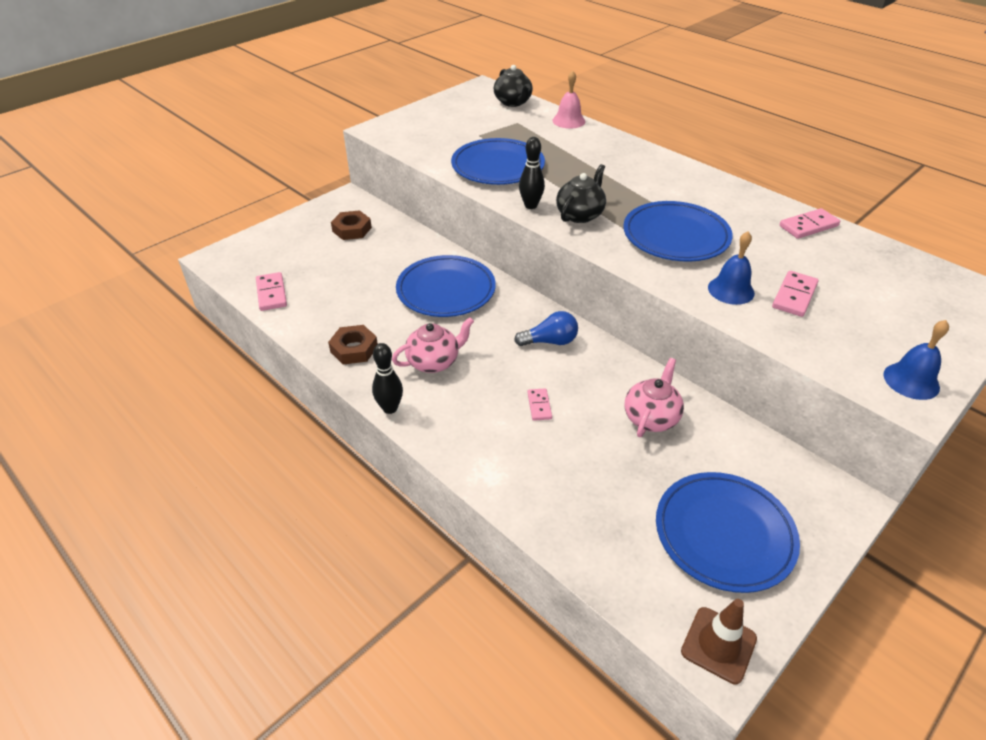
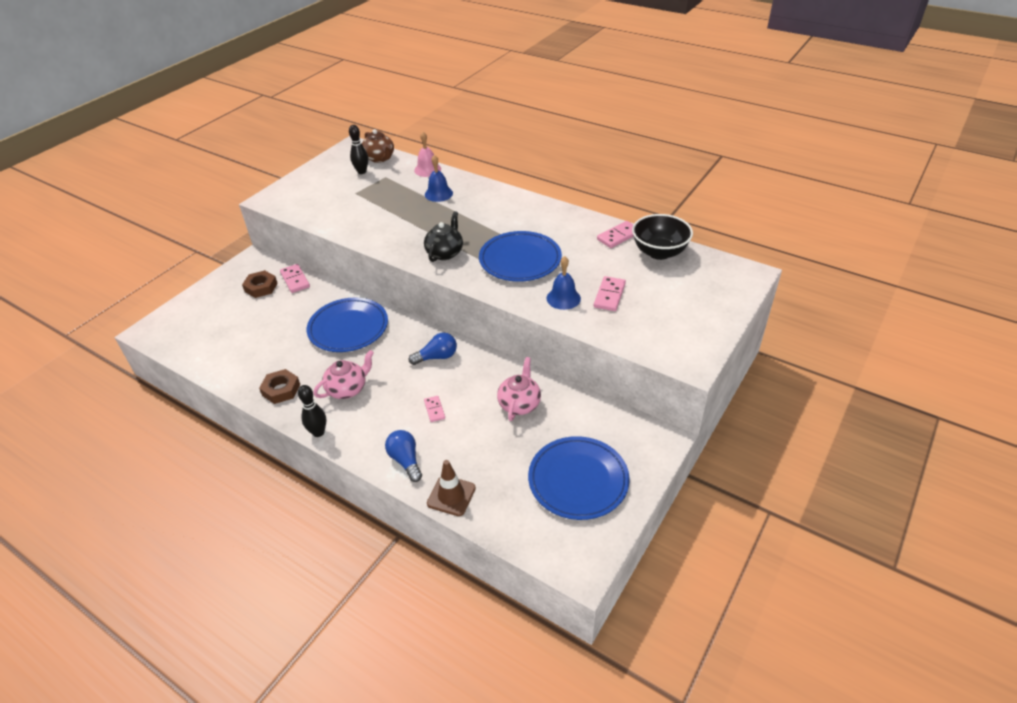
camera: 10 degrees left, 0 degrees up
(271, 293) = (203, 354): pink domino -> pink domino (295, 280)
(494, 464) = (406, 460): none -> blue light bulb
(498, 166) = (374, 219): blue plate -> none
(513, 102) = (380, 158): black teapot -> brown teapot
(531, 205) = (405, 251): black bowling pin -> black bowling pin (362, 172)
(718, 645) = (579, 557): brown traffic cone -> brown traffic cone (451, 495)
(864, 253) = (659, 252): none -> black bowl
(911, 381) = (691, 347): blue bell -> blue bell (438, 194)

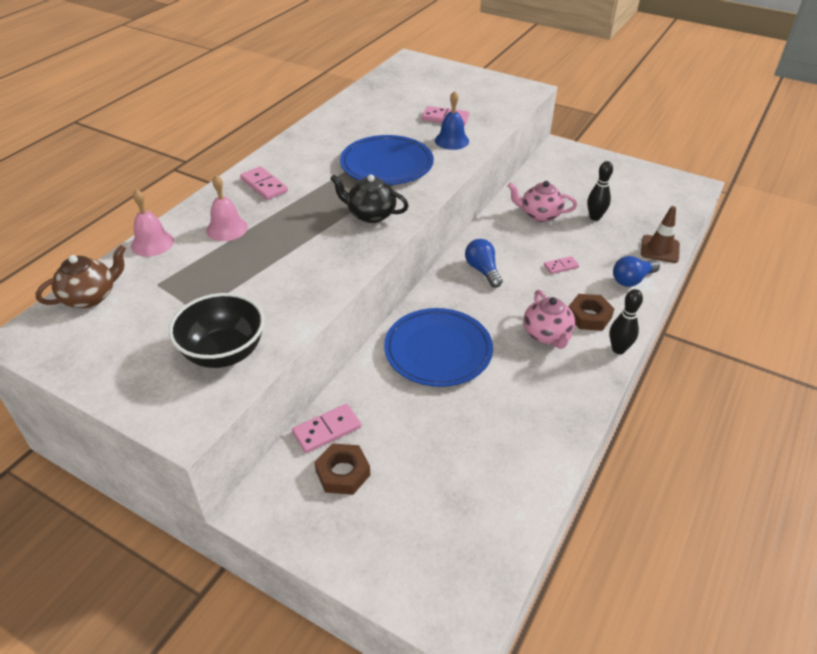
camera: 95 degrees left, 0 degrees up
(281, 389) = (561, 397): brown nut -> brown nut (589, 316)
(348, 389) = (547, 335): pink teapot -> pink teapot turned 150 degrees counterclockwise
(362, 172) = (129, 312): black bowling pin -> black bowling pin (595, 217)
(438, 194) = (227, 228): blue bell -> pink bell
(578, 480) = (615, 185): blue plate -> none
(618, 236) = (348, 110): pink domino -> pink domino (264, 185)
(659, 252) = (377, 93): black bowl -> black bowl (224, 353)

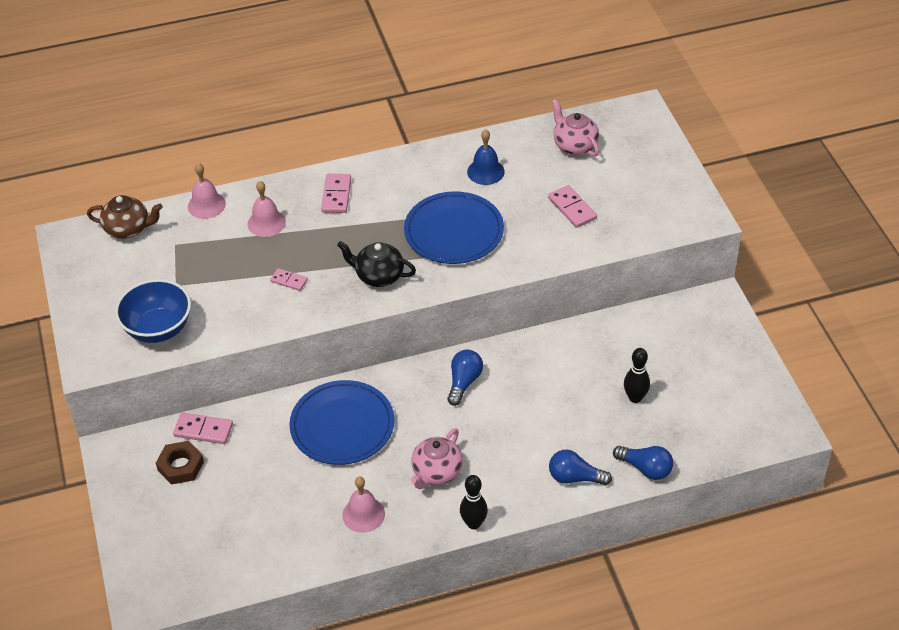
camera: 45 degrees right, 5 degrees up
(224, 353) = (158, 329): black bowl -> blue bowl
(370, 214) = (378, 276): black teapot -> black teapot turned 45 degrees counterclockwise
(451, 140) = (542, 238): blue bell -> blue bell (485, 171)
(539, 215) = (587, 361): pink teapot -> pink teapot (574, 145)
(540, 398) = (363, 514): none -> pink bell
(561, 266) = (533, 423): pink domino -> pink domino (289, 281)
(589, 316) = (491, 481): brown nut -> none
(660, 249) = (645, 468): brown traffic cone -> blue light bulb

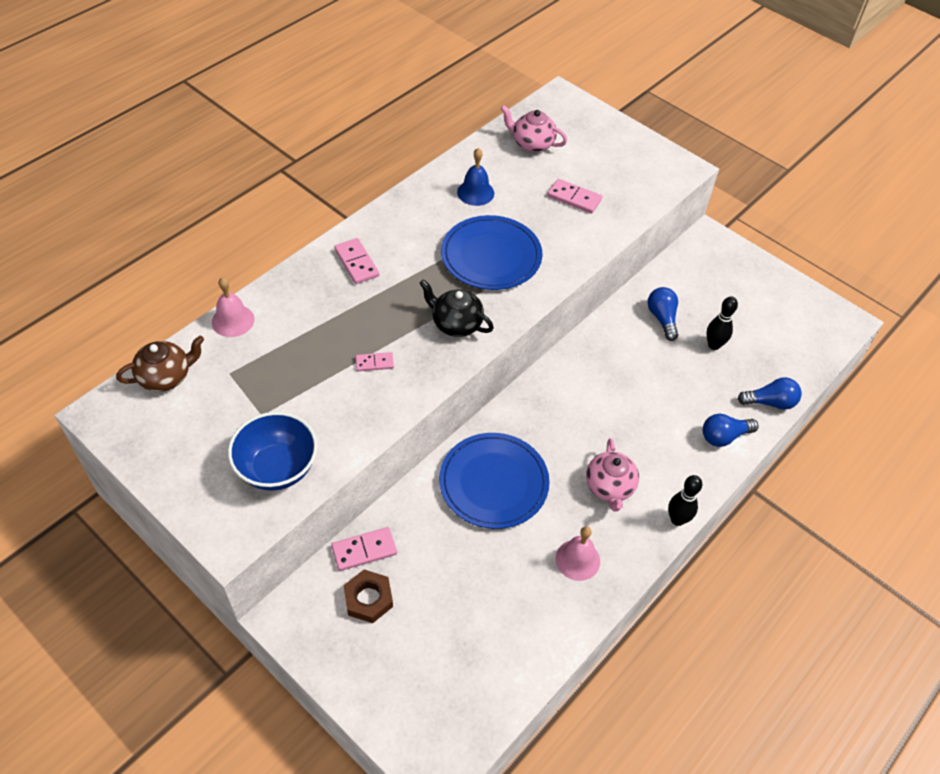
camera: 35 degrees left, 5 degrees up
(266, 223) = (308, 315): pink bell -> none
(378, 276) = (456, 324): black teapot -> black teapot turned 45 degrees clockwise
(464, 382) = (568, 393): blue light bulb -> blue light bulb (662, 318)

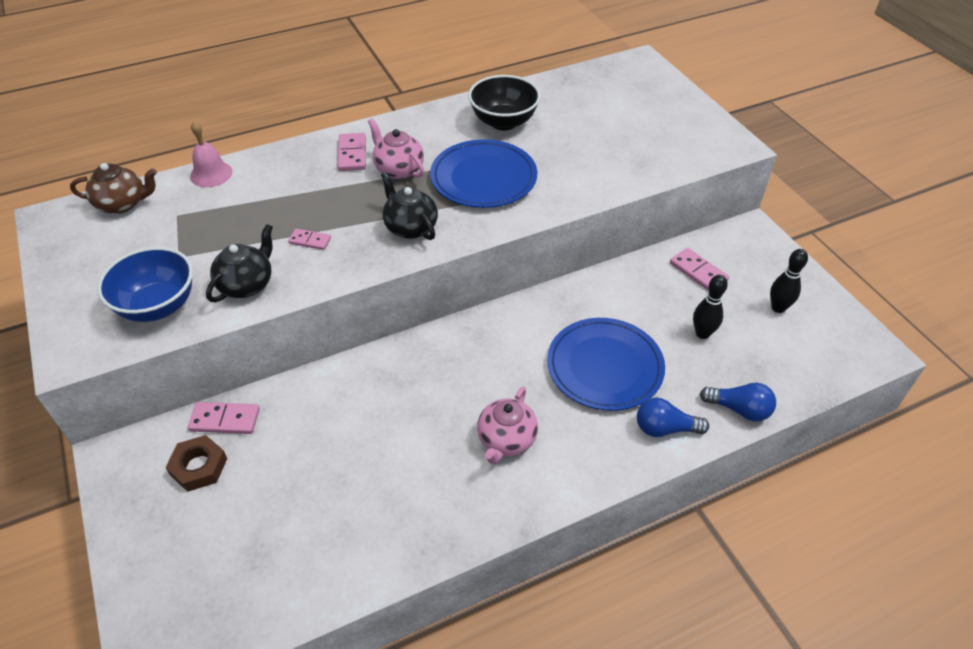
camera: 25 degrees right, 5 degrees down
(345, 422) = (247, 284): none -> black teapot
(475, 192) = (503, 122): blue bell -> black bowl
(493, 483) = (388, 397): blue plate -> blue plate (604, 367)
(532, 144) = (586, 93): pink teapot -> pink teapot (398, 169)
(574, 198) = (600, 147): pink domino -> pink domino (698, 272)
(577, 559) = (429, 502): pink bell -> none
(662, 318) = (657, 293): blue light bulb -> none
(677, 519) = (563, 498): black bowling pin -> black bowling pin (778, 308)

